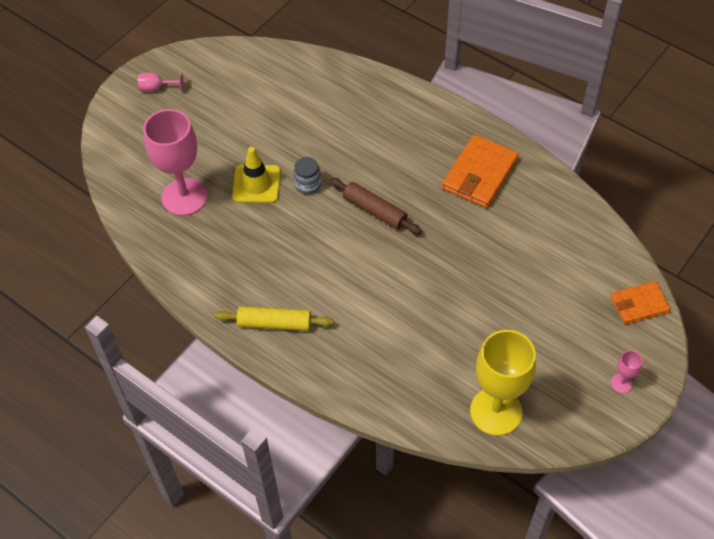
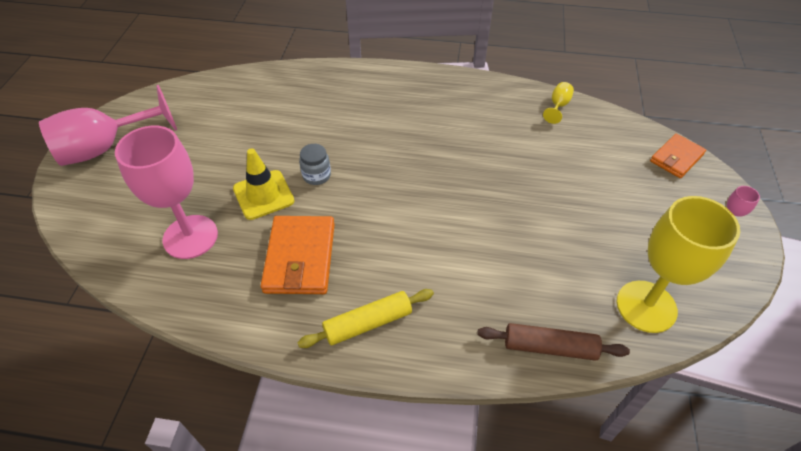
camera: 30 degrees left, 5 degrees down
(156, 88) = (105, 148): pink goblet -> pink goblet, size x2.39
(375, 211) = (397, 173): brown rolling pin -> brown rolling pin (549, 347)
(479, 174) = (467, 110): orange wallet -> orange wallet (300, 258)
(569, 206) = (558, 106): none -> yellow goblet

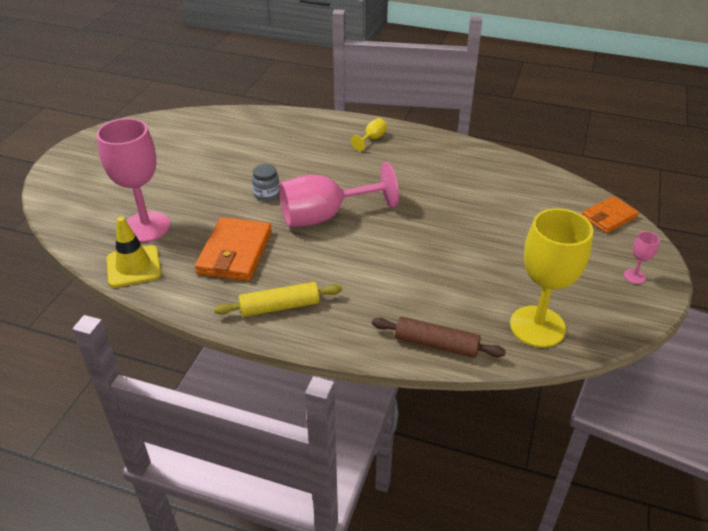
camera: 10 degrees right, 10 degrees down
(105, 148) = (92, 155): pink goblet -> pink goblet (325, 216)
(263, 195) = (216, 204): yellow traffic cone -> yellow traffic cone (134, 266)
(558, 106) = (507, 164): yellow goblet -> yellow goblet (372, 139)

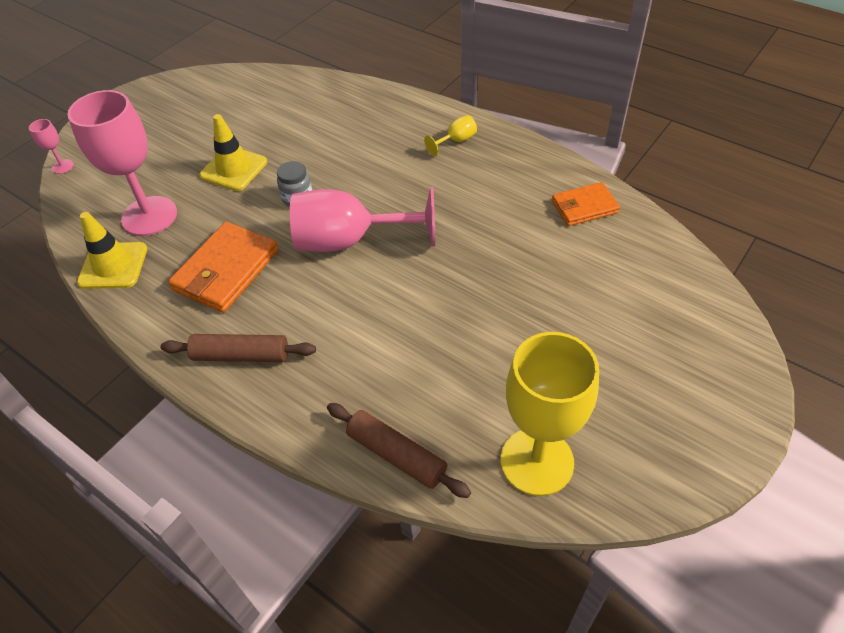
camera: 20 degrees right, 10 degrees up
(202, 183) = (234, 169): none -> yellow traffic cone
(279, 307) = (241, 355): yellow rolling pin -> brown rolling pin
(608, 217) = (714, 315): orange wallet -> orange wallet (584, 207)
(634, 276) = (707, 417): pink goblet -> pink goblet (62, 166)

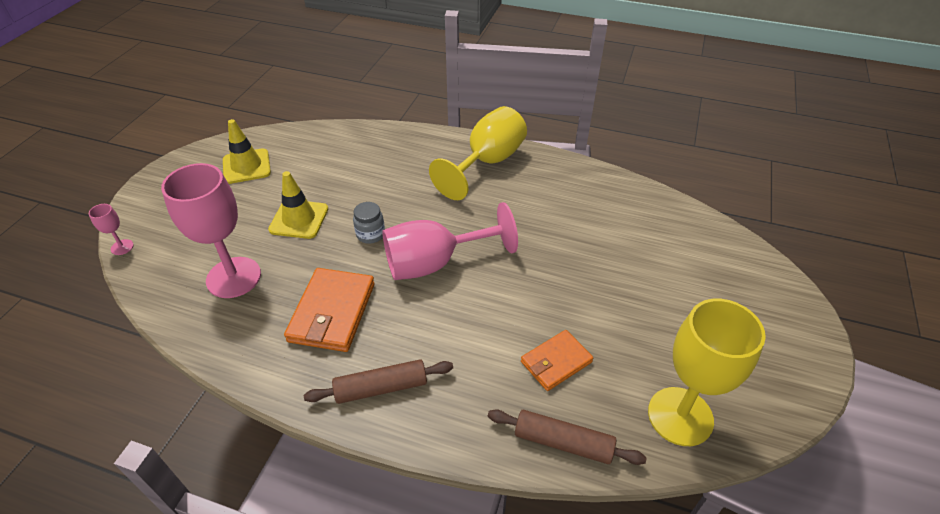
camera: 20 degrees left, 5 degrees down
(113, 266) = (216, 331): yellow traffic cone -> yellow traffic cone (246, 166)
(456, 141) = (487, 162): yellow goblet -> yellow goblet, size x2.39
(584, 207) = (615, 198): orange wallet -> orange wallet (556, 362)

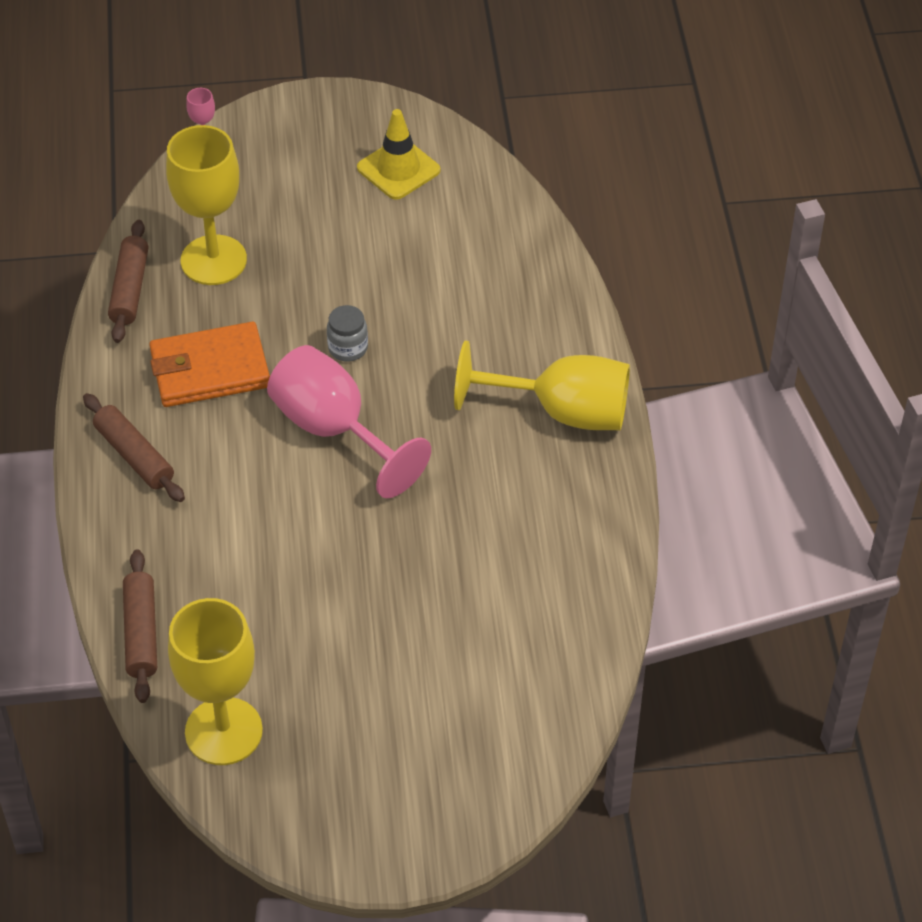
camera: 65 degrees right, 5 degrees up
(214, 336) = (129, 289): none -> brown rolling pin
(234, 277) = (213, 260): pink goblet -> yellow goblet
(299, 219) = (334, 269): yellow traffic cone -> none
(556, 362) = (242, 597): orange wallet -> none

